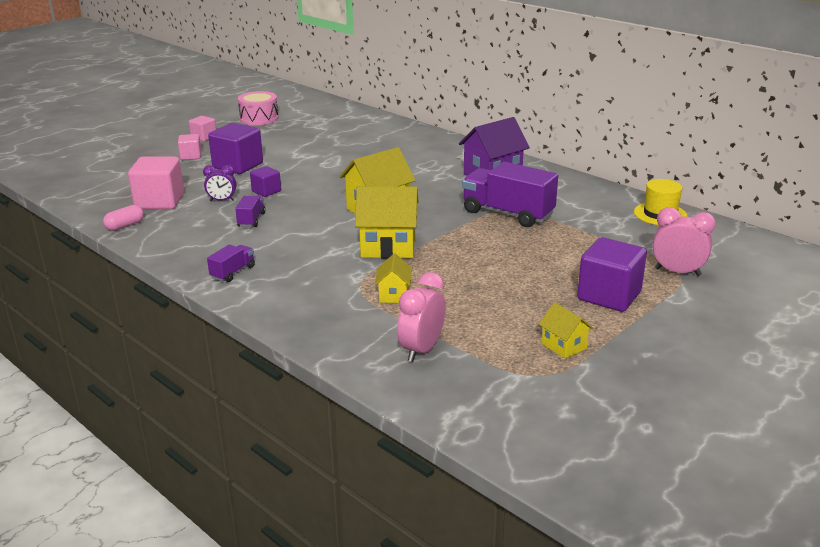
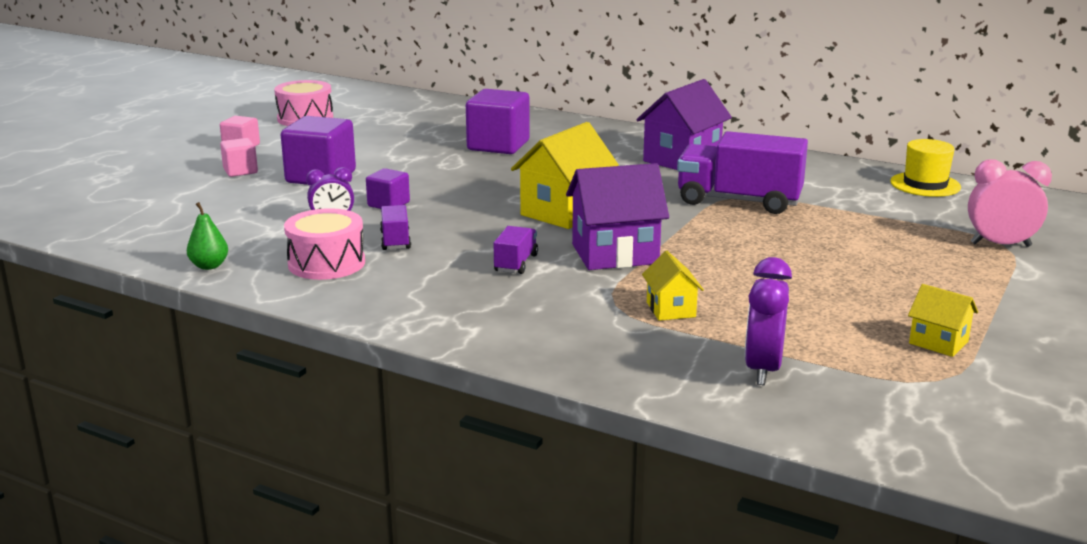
camera: 15 degrees left, 5 degrees down
(125, 226) = (209, 266): pink capsule -> green pear
(160, 201) = (238, 231): pink cube -> none
(196, 232) = (326, 263): none -> pink drum
(233, 272) = (421, 307): purple truck -> purple truck (516, 263)
(388, 247) = (615, 254): yellow house -> purple house
(421, 350) = (763, 370): pink clock -> purple clock
(609, 296) = (943, 280): purple cube -> purple cube (498, 145)

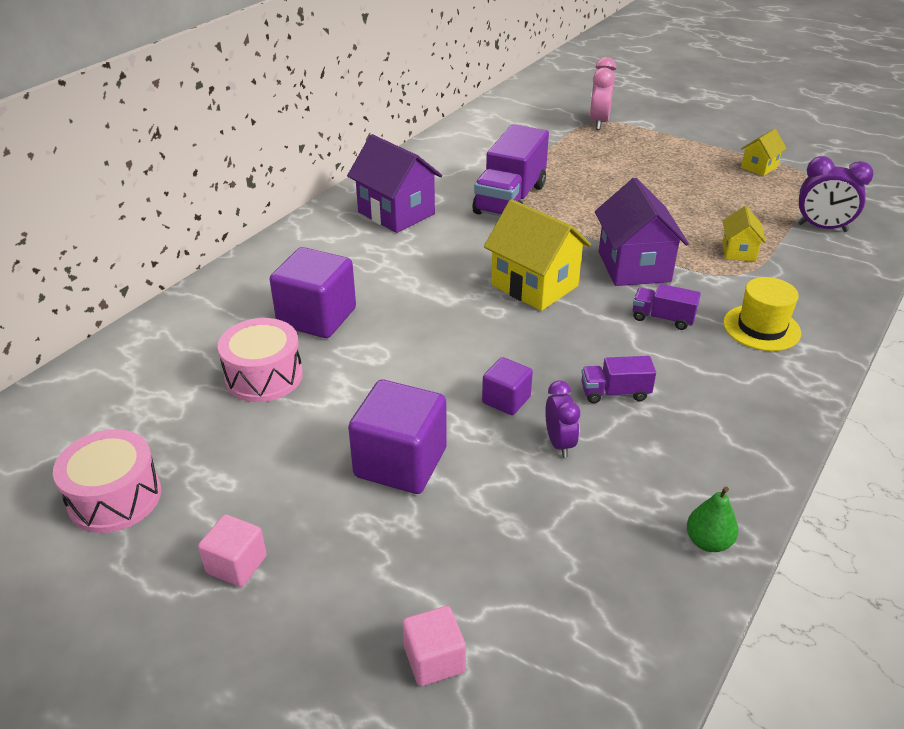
camera: 85 degrees left, 15 degrees up
(240, 171) = (357, 552): pink cube -> pink cube (434, 660)
(326, 263) = (683, 441): pink drum -> pink drum (264, 376)
(671, 309) = (738, 251): yellow house -> yellow house turned 75 degrees counterclockwise
(925, 184) = (480, 125): yellow hat -> yellow hat (761, 328)

